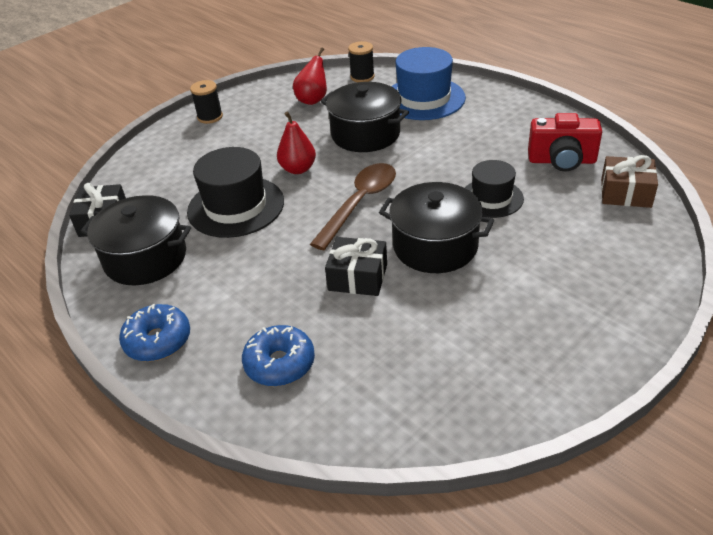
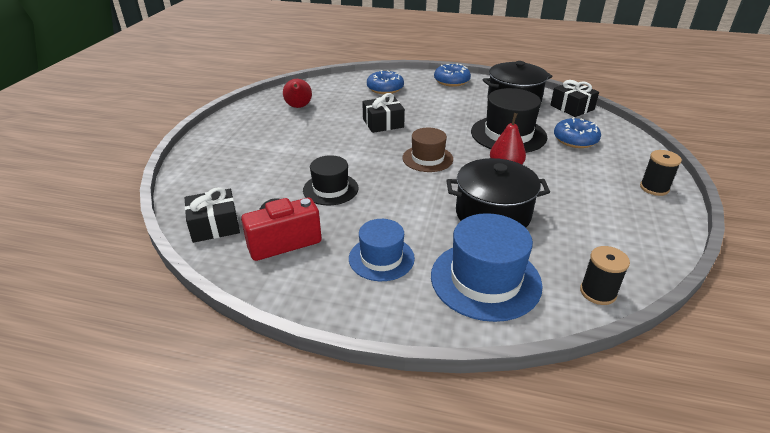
camera: 145 degrees right, 5 degrees down
(184, 177) = (575, 140): none -> blue donut
(313, 100) = (598, 237): red pear -> red pear (298, 107)
(360, 203) = (427, 158): brown spoon -> brown hat
(435, 246) = (349, 149): black pot -> none
(486, 128) = (381, 258): none -> blue hat
(625, 193) = (214, 225): brown gift -> black gift

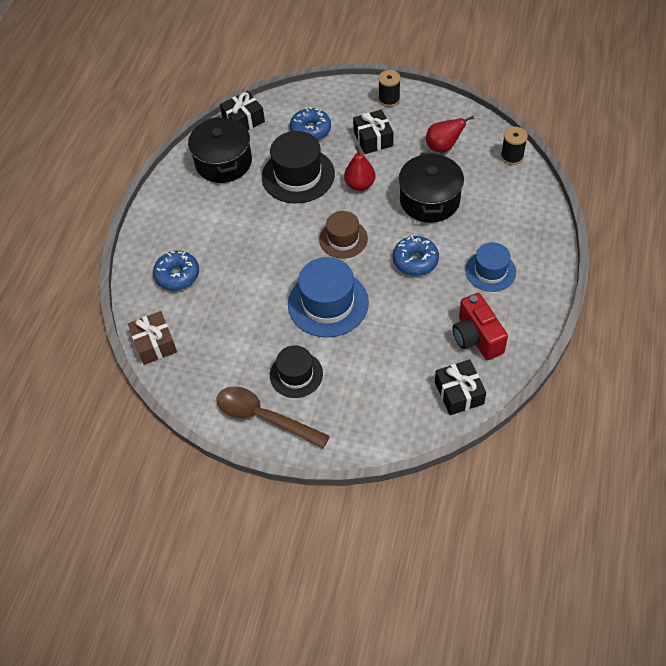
camera: 85 degrees left, 20 degrees up
(237, 125) = (264, 417): none -> brown spoon
(298, 107) = (221, 360): red pear -> red pear (443, 147)
(321, 84) = (155, 344): none -> brown gift
(330, 189) = (398, 312): black hat -> black hat (296, 374)
(383, 123) = (268, 275): black gift -> black gift (373, 139)
(451, 81) = (164, 211): blue donut -> blue donut (415, 261)
(485, 280) = (507, 212): blue hat -> blue hat (328, 303)

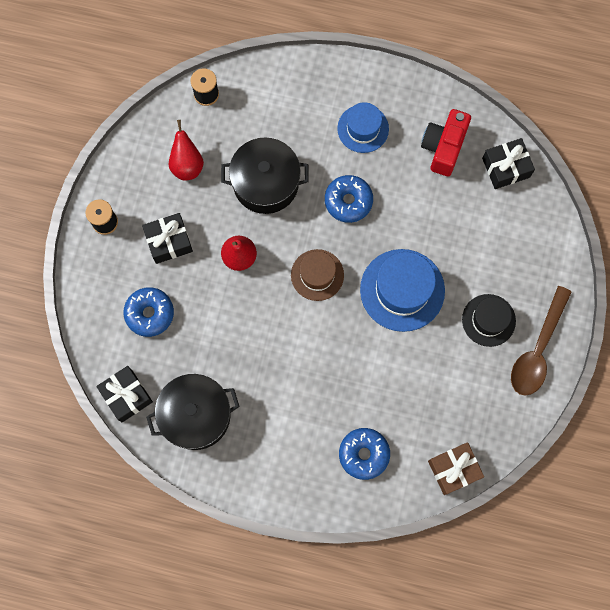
camera: 95 degrees left, 20 degrees up
(298, 175) = (222, 326): black hat -> none
(476, 337) = (443, 147): red camera -> red camera turned 135 degrees clockwise

